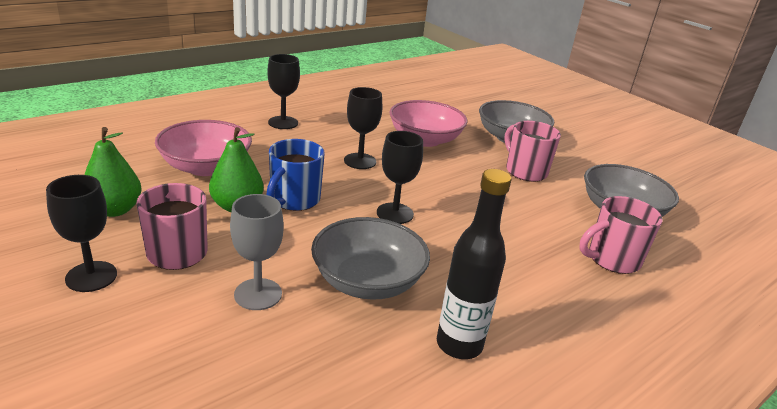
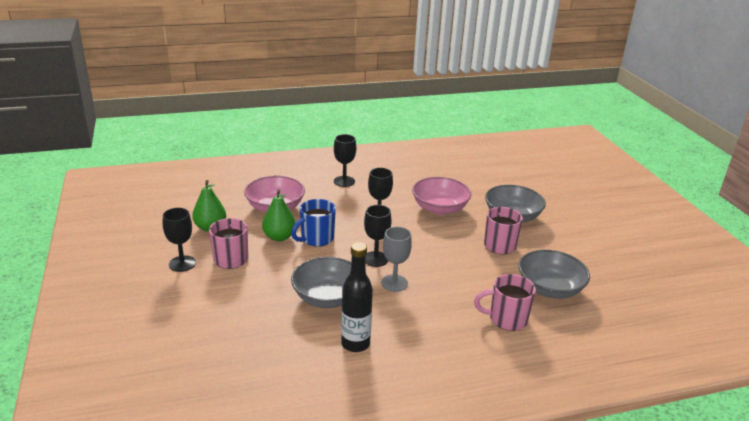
camera: 25 degrees right, 0 degrees up
(258, 294) = (261, 291): grey goblet -> grey goblet (394, 283)

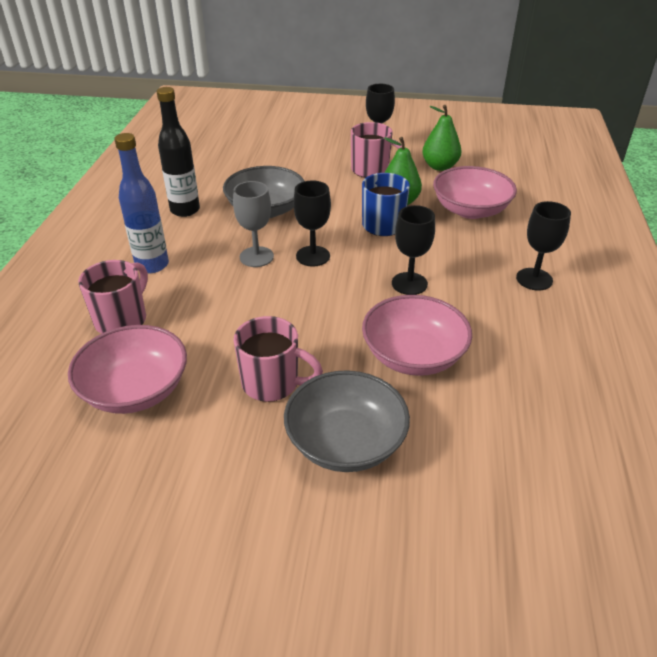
camera: 115 degrees right, 10 degrees up
(442, 330) = (152, 265): none -> blue bottle
(549, 288) = (135, 390): grey bowl -> pink bowl

